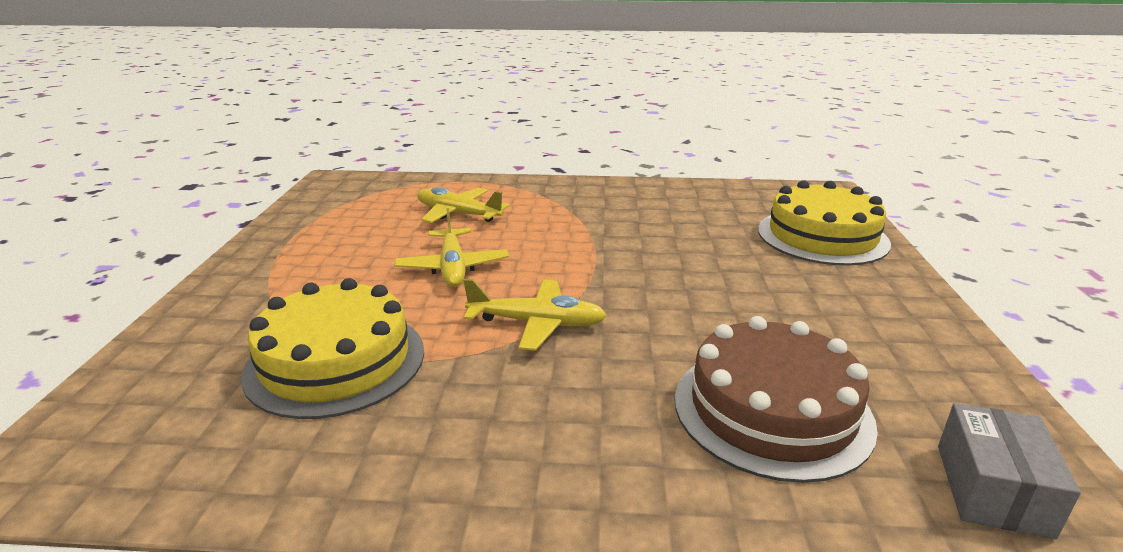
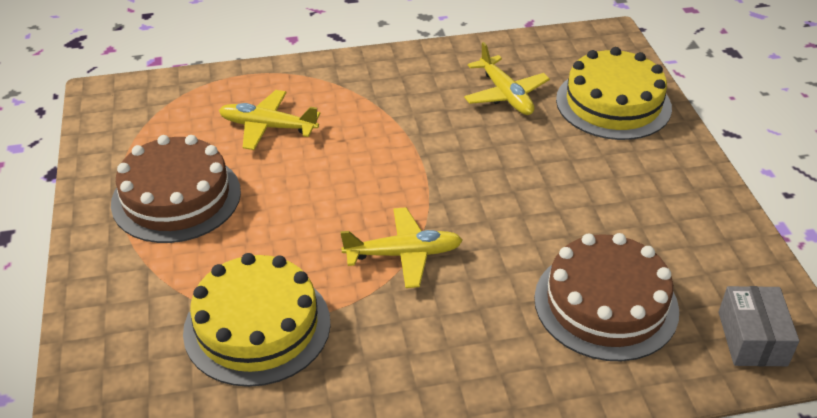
camera: 15 degrees left, 15 degrees up
(338, 249) = (176, 197): none -> brown cake
(452, 267) = (299, 201): yellow plane -> yellow plane (505, 94)

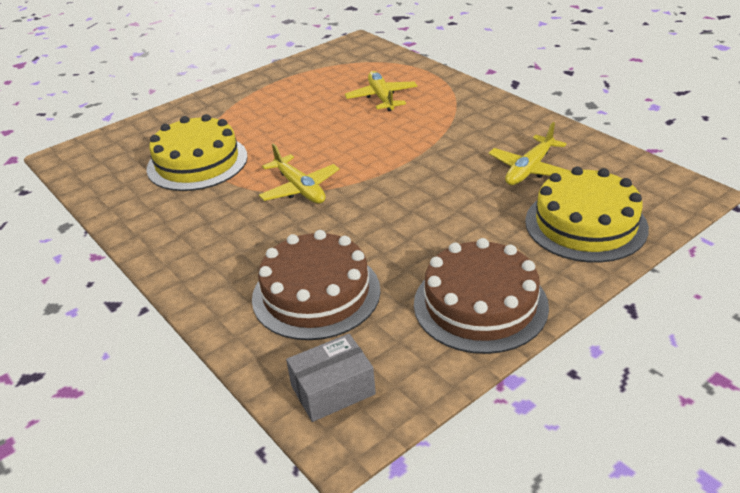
camera: 65 degrees right, 5 degrees down
(176, 197) = (287, 97): brown cake -> brown cake (480, 304)

